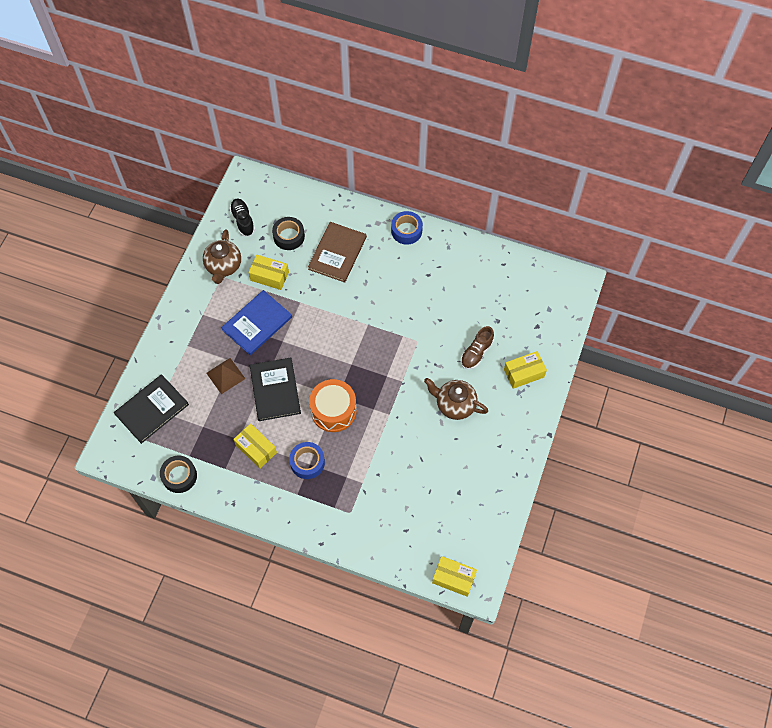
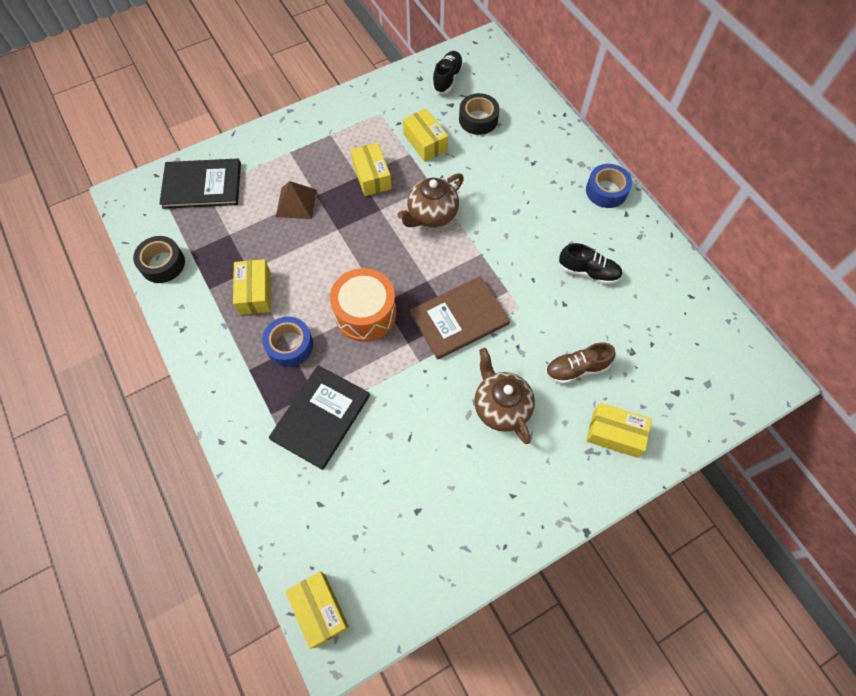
camera: 40 degrees right, 0 degrees up
(223, 266) = (391, 106): brown teapot -> brown teapot (431, 215)
(257, 323) = (372, 176): blue book -> yellow box
(275, 390) = (328, 250): black book -> black book (321, 417)
(337, 253) = (512, 165): brown book -> brown book (459, 318)
(437, 290) = (588, 272): none -> black shoe

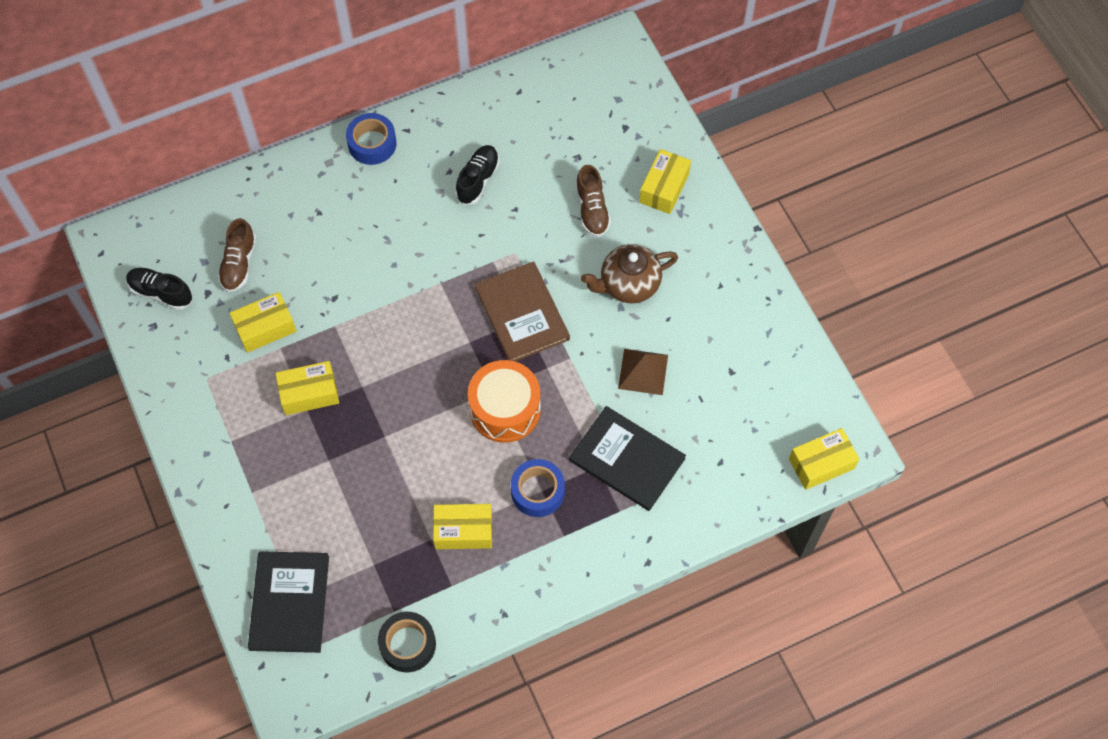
camera: 85 degrees left, 0 degrees up
(296, 203) = (337, 484): brown pyramid -> brown pyramid (643, 371)
(431, 215) = (379, 330): brown teapot -> none
(478, 119) = (239, 264): black tape -> brown shoe

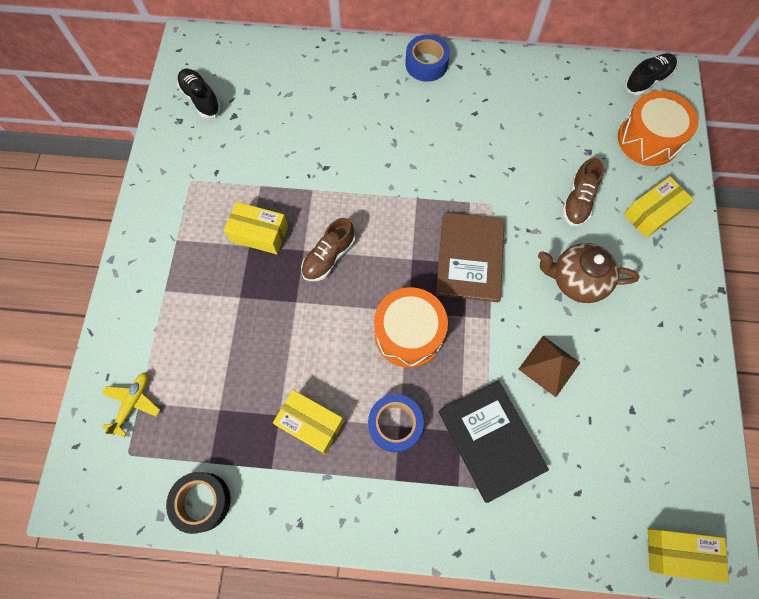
camera: 30 degrees right, 5 degrees up
(239, 264) = (270, 106): brown shoe -> brown shoe (328, 257)
(265, 328) = (259, 164): yellow box -> none
(290, 602) = (133, 403): black book -> yellow plane
(478, 180) = (494, 130): black shoe -> black shoe (647, 80)
(626, 118) = (648, 140): none -> orange drum

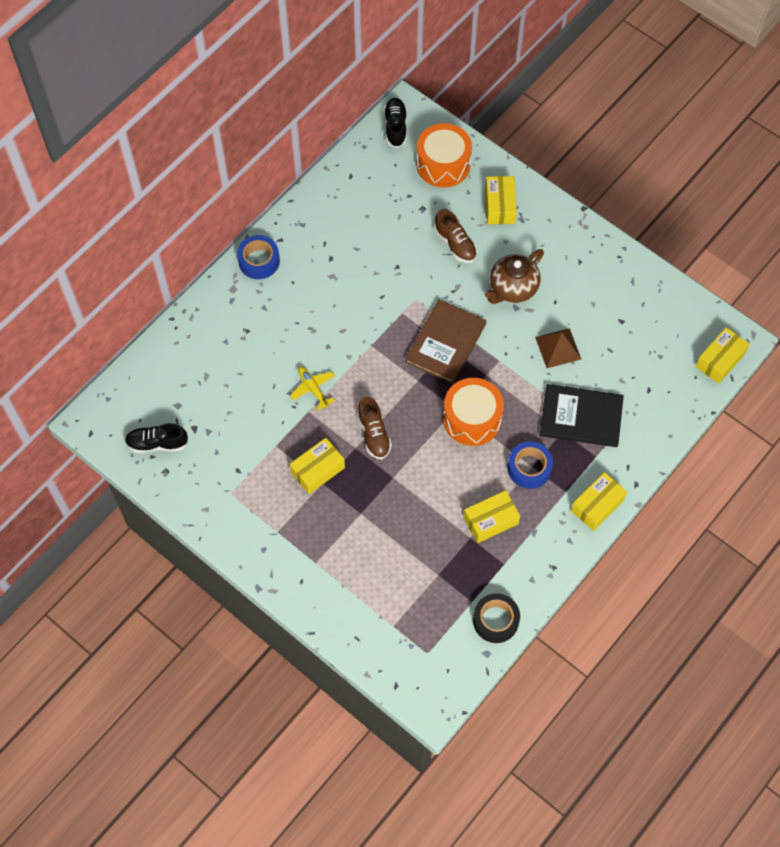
camera: 55 degrees left, 5 degrees down
(133, 403) = (391, 630): yellow plane -> yellow plane (313, 388)
(402, 526) = (597, 505): none -> yellow box
(469, 258) = (445, 343): brown book -> brown book turned 75 degrees clockwise

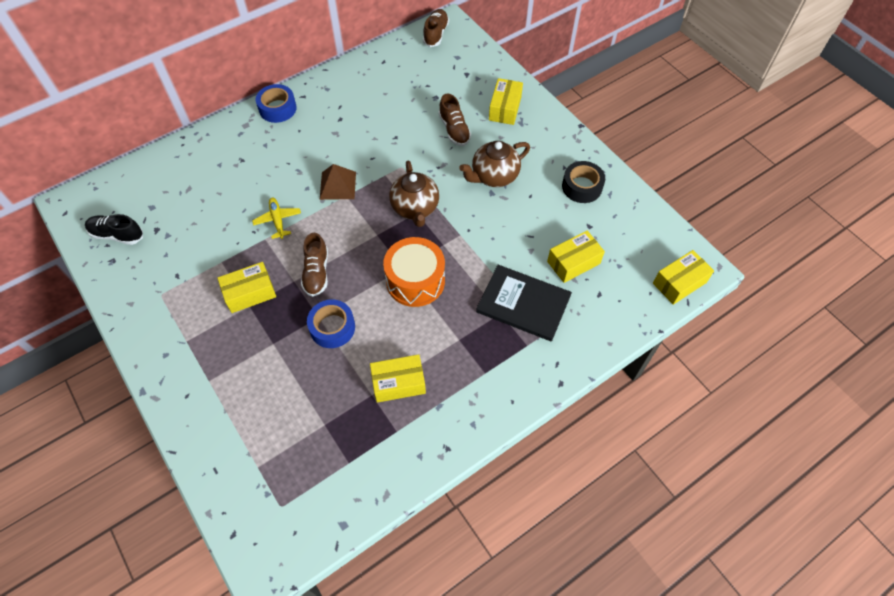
camera: 15 degrees right, 5 degrees down
(395, 127) = (436, 34): black shoe -> brown shoe
(443, 164) = (466, 68): orange drum -> none
(445, 343) = (415, 208): brown book -> brown teapot
(495, 620) = (366, 490): black tape -> black tape (582, 187)
(529, 468) = (455, 340): blue tape -> blue tape (332, 327)
(558, 348) = (520, 236): brown pyramid -> brown pyramid (337, 185)
(597, 505) = (513, 395): yellow box -> yellow box (573, 262)

